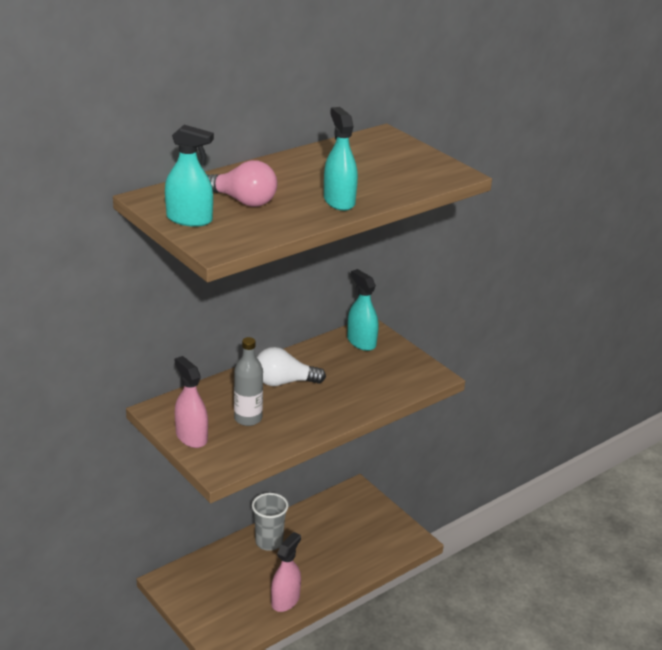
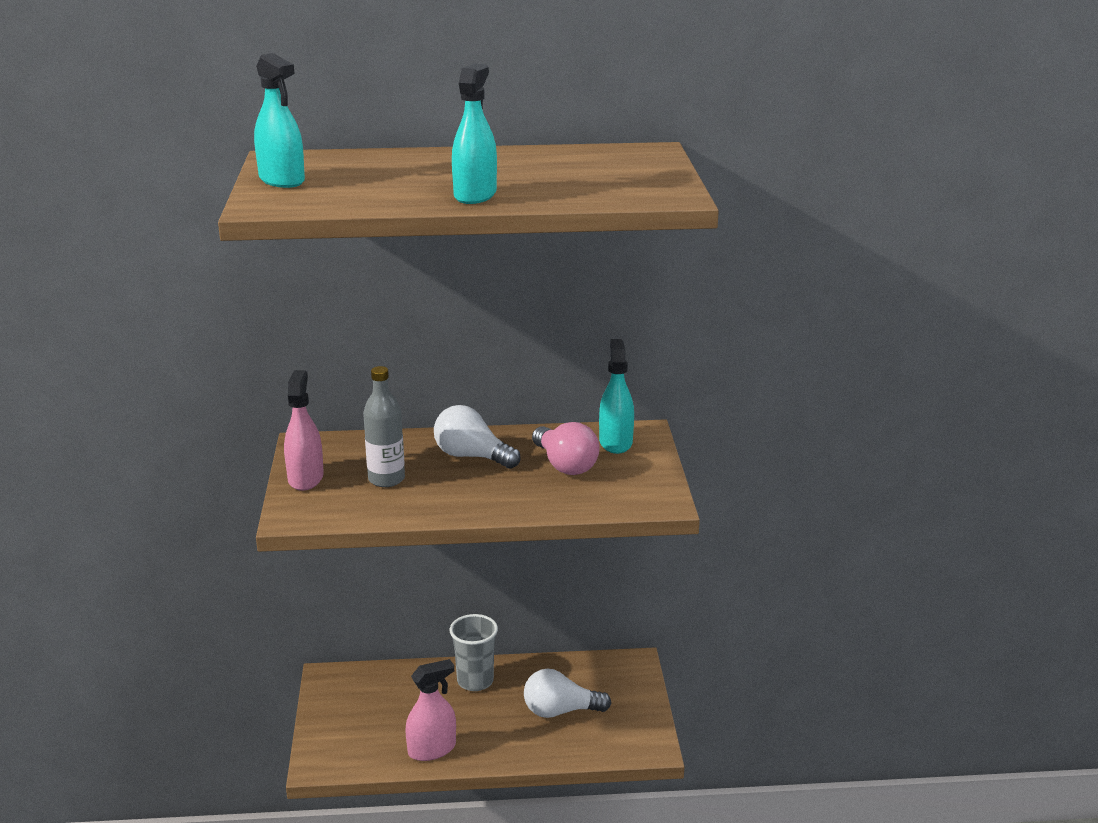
camera: 35 degrees right, 5 degrees down
(243, 201) = (368, 176): pink light bulb -> pink light bulb (565, 465)
(341, 540) = (560, 711): none -> white light bulb

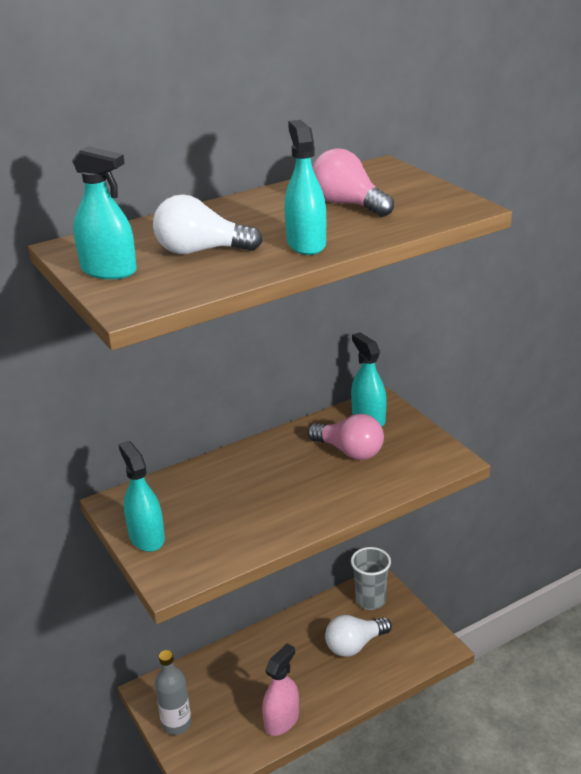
camera: 25 degrees left, 5 degrees up
(305, 478) = (146, 537): pink spray bottle -> turquoise spray bottle
(386, 479) = (218, 514): grey bottle -> grey bottle (176, 724)
(472, 456) = (269, 468): white light bulb -> white light bulb (201, 251)
(475, 681) = (271, 646): grey cup -> grey cup (370, 600)
(566, 173) = (348, 204): none -> pink light bulb

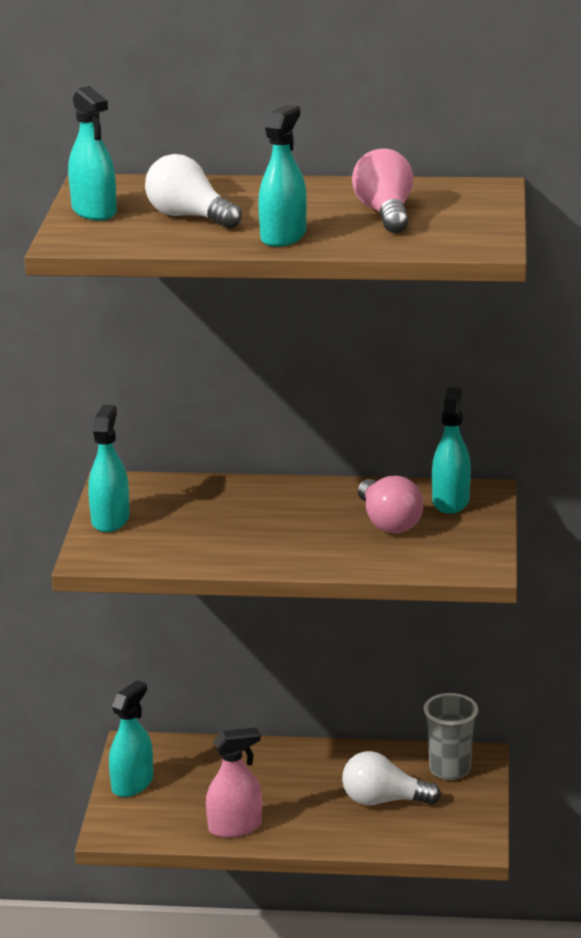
camera: 35 degrees right, 5 degrees down
(176, 724) = (132, 784): grey bottle -> turquoise spray bottle

